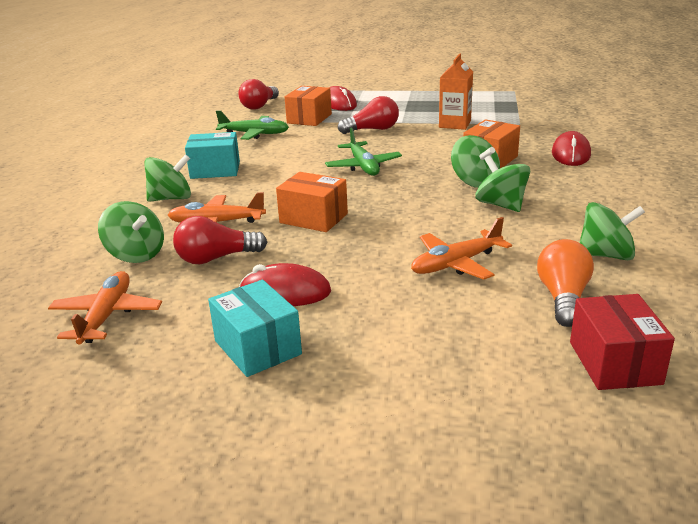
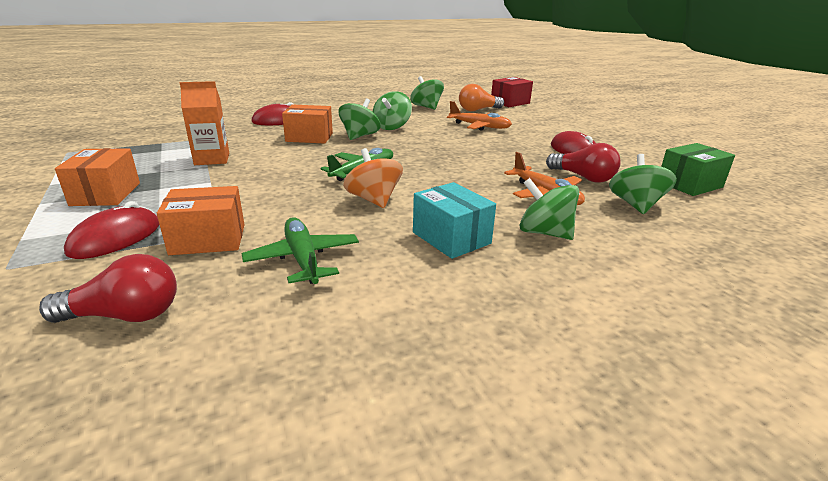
camera: 125 degrees left, 0 degrees up
(106, 316) = (689, 184): orange plane -> green box
(258, 347) = (620, 145): turquoise box -> none
(303, 160) = (374, 200): none -> orange spinning top
(313, 218) = (483, 166): orange box -> orange box (106, 194)
(372, 130) = (247, 190): red light bulb -> none

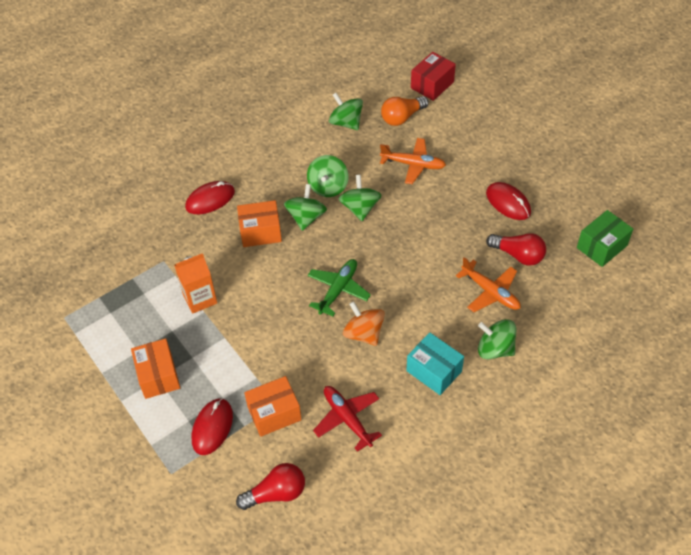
camera: 10 degrees left, 25 degrees up
(303, 259) = (347, 419): green plane -> red plane
(635, 205) = (558, 292): green spinning top -> green spinning top (360, 208)

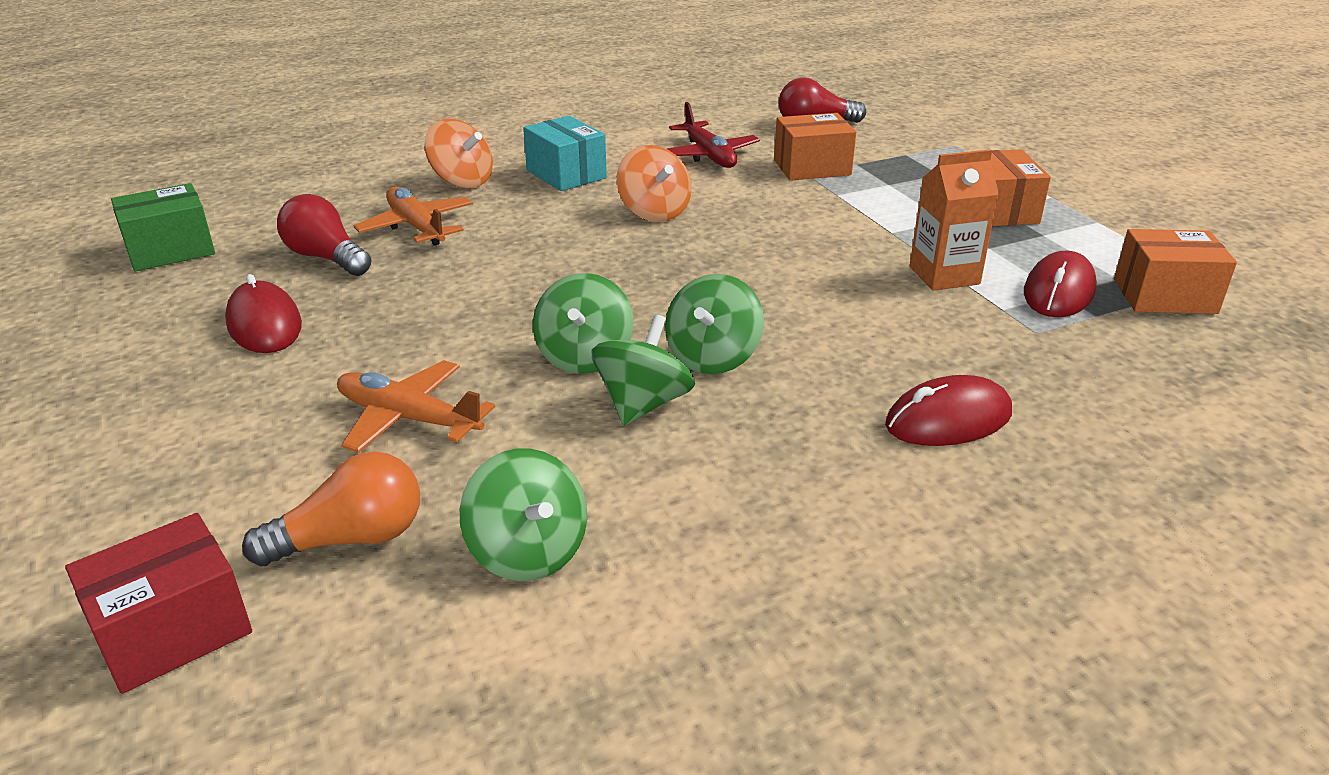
camera: 170 degrees left, 20 degrees down
(212, 427) = (902, 166): red mouse -> red mouse (1059, 292)
(260, 232) = (821, 347): orange box -> orange box (1164, 296)
(338, 290) = (679, 257): green plane -> none
(495, 349) = (462, 181): green spinning top -> orange spinning top

